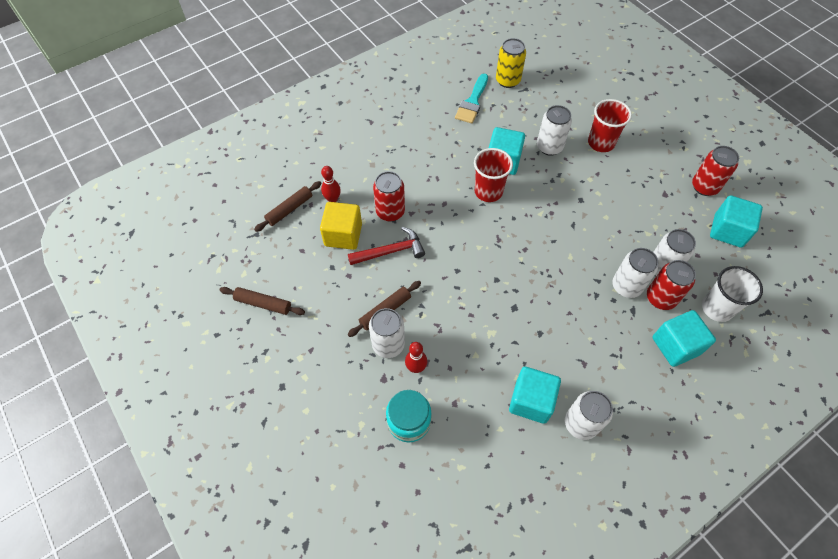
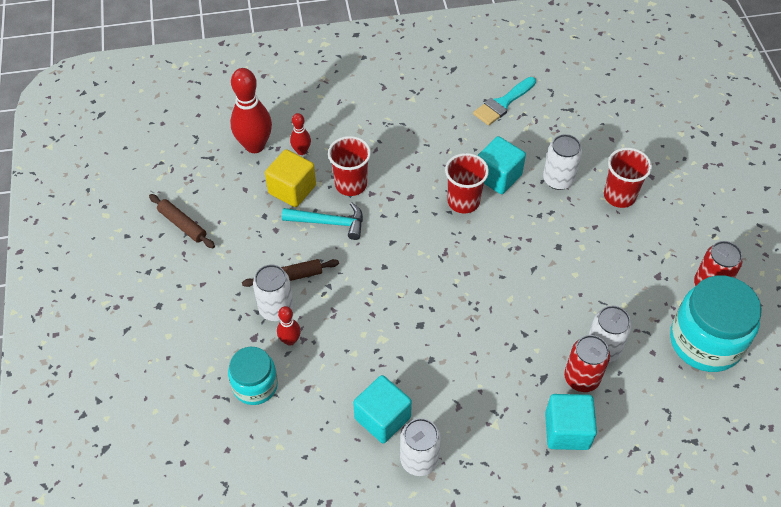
camera: 25 degrees right, 5 degrees down
(289, 209) = (255, 145): brown rolling pin -> red bowling pin
(390, 212) = (351, 184): red can -> red cup
(390, 251) = (329, 222): red hammer -> turquoise hammer
(507, 80) = (556, 93): yellow can -> none
(626, 286) = (551, 351): white can -> none
(717, 308) = (638, 413): white cup -> none
(728, 231) = (705, 341): turquoise cube -> turquoise jar

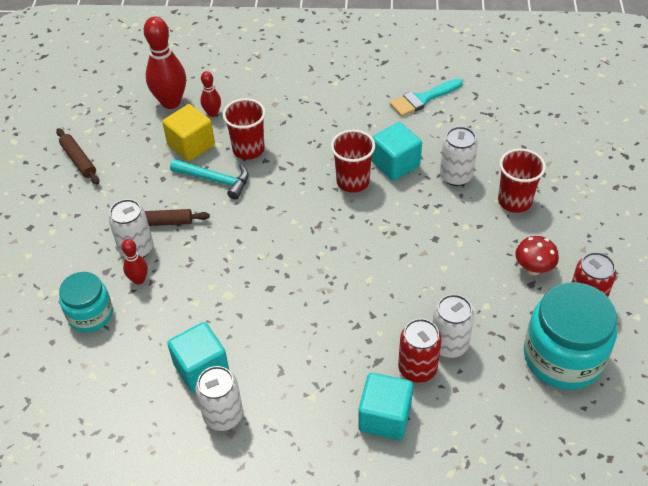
camera: 15 degrees right, 5 degrees down
(655, 261) = (533, 269): none -> red mushroom

